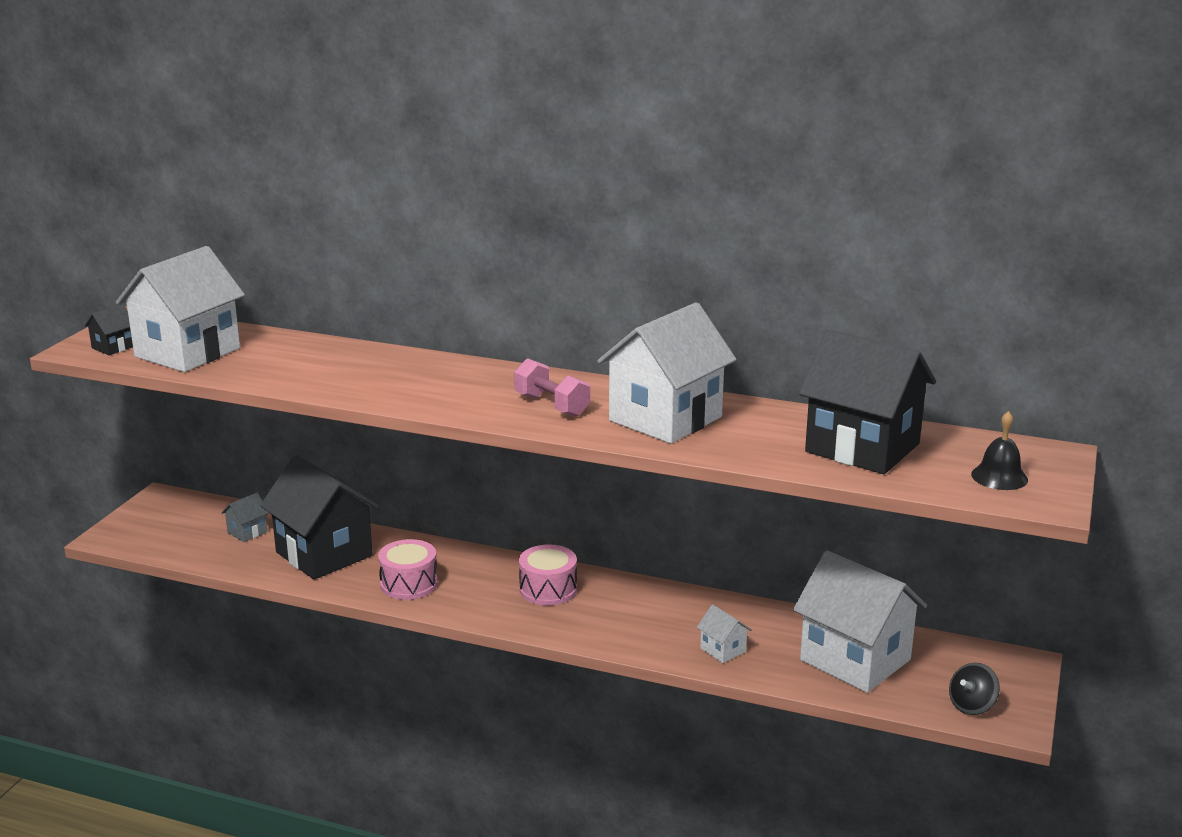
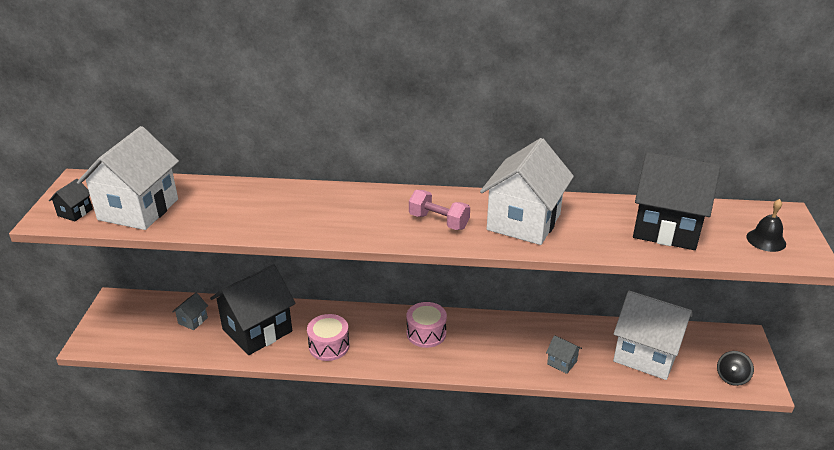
camera: 15 degrees left, 10 degrees up
(324, 554) = (257, 330): black house -> black house turned 75 degrees counterclockwise
(723, 650) = (562, 362): white house -> grey house

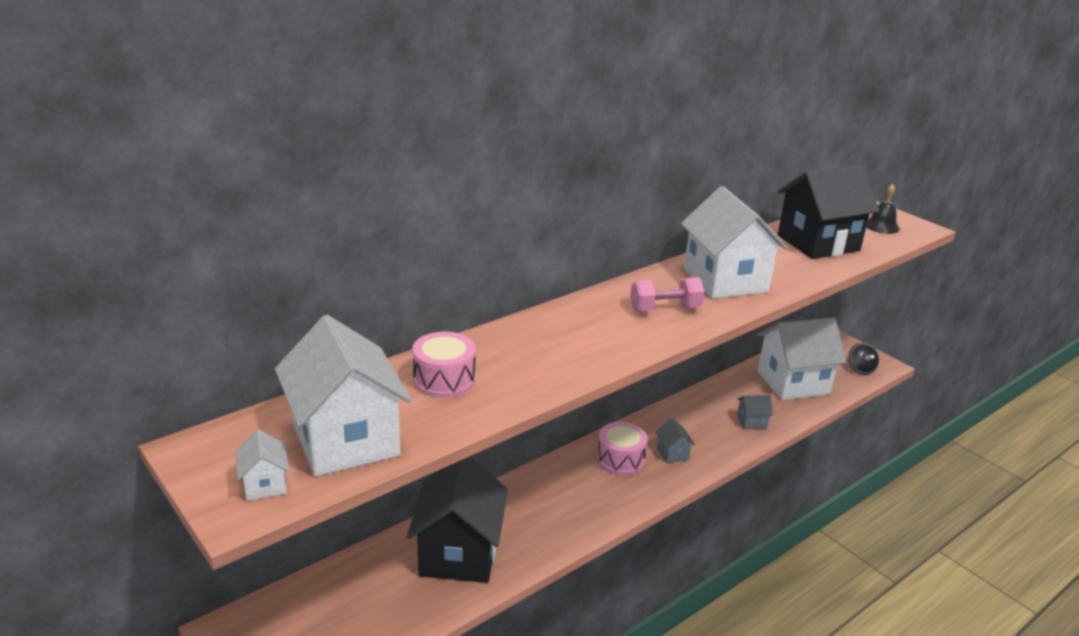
camera: 45 degrees left, 5 degrees down
(75, 212) = (265, 485): black house -> white house
(193, 321) = (368, 589): grey house -> grey house (672, 453)
(329, 346) = (553, 523): pink drum -> pink drum (444, 380)

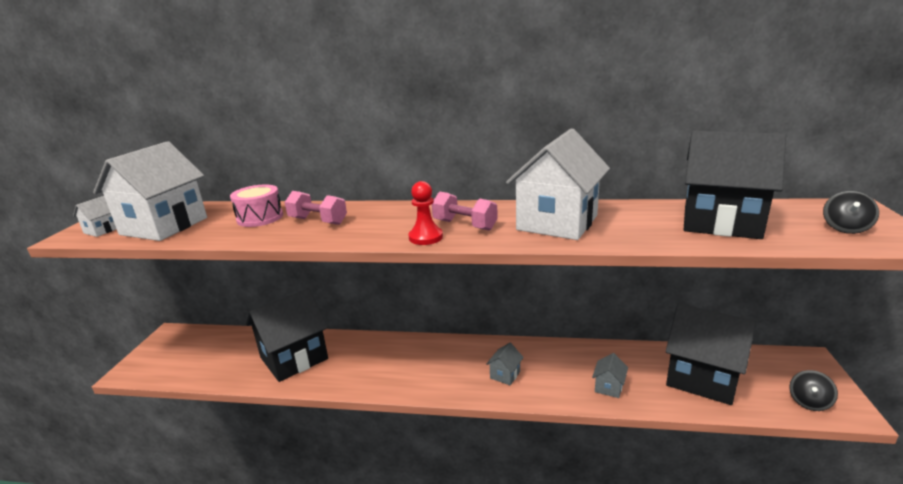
camera: 50 degrees right, 5 degrees down
(522, 357) = (318, 221): none -> pink dumbbell
(620, 459) = (463, 359): pink drum -> none
(661, 333) = (425, 237): none -> red pawn
(751, 422) = (608, 387): grey house -> grey house turned 75 degrees clockwise
(793, 382) = (702, 378): white house -> black house
(881, 226) = (845, 228): black bell -> black spinning top

